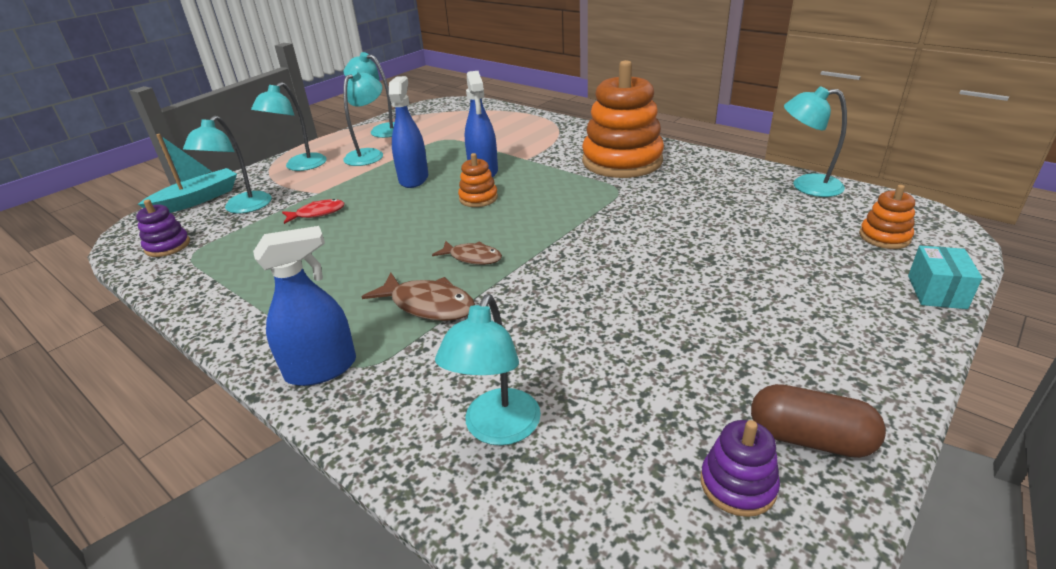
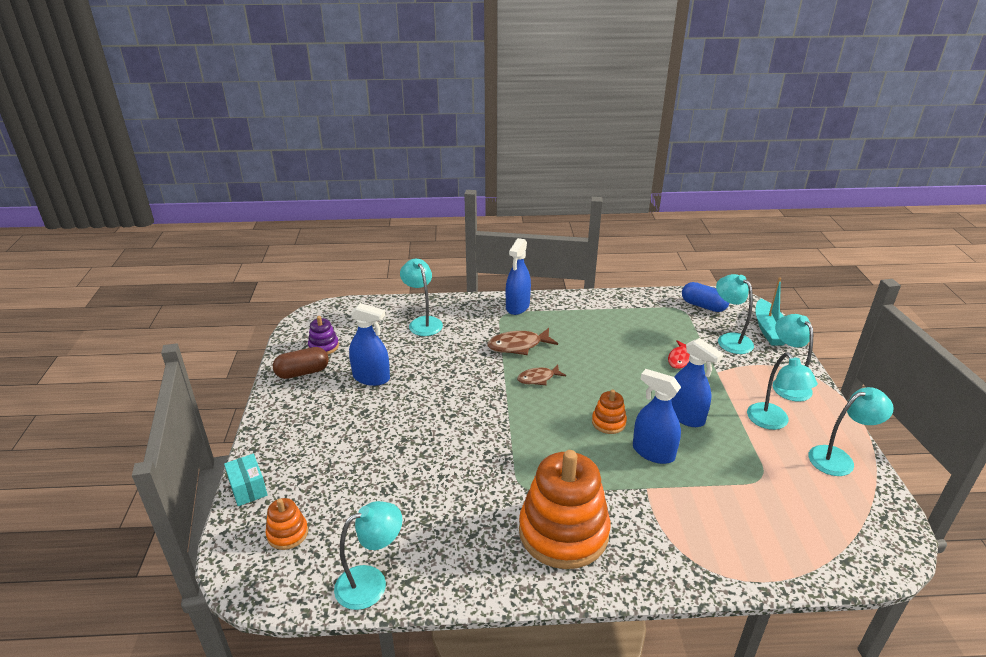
camera: 135 degrees right, 0 degrees up
(167, 246) = (703, 306): purple stacking toy -> blue capsule
(683, 362) = (371, 378): none -> blue spray bottle

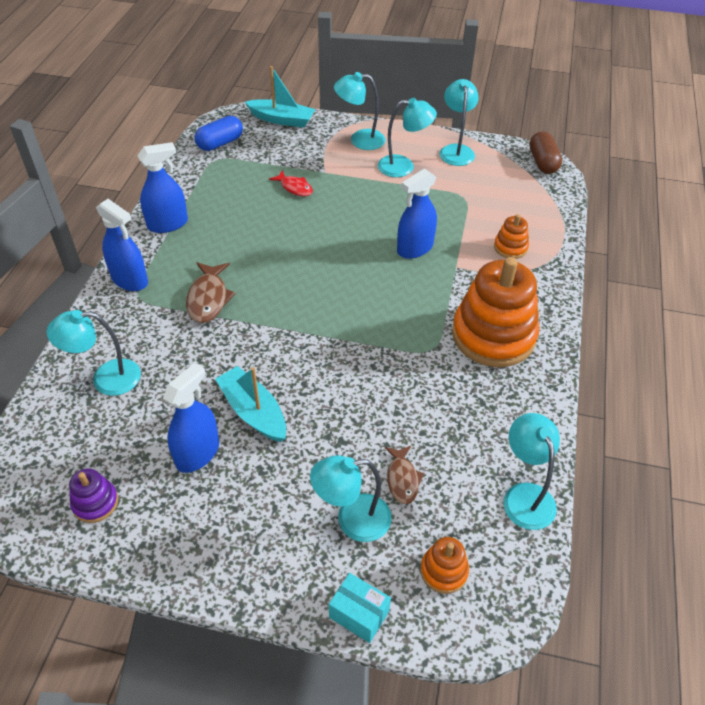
camera: 75 degrees left, 15 degrees up
(248, 488) = (359, 614): turquoise box -> turquoise box turned 45 degrees clockwise
(302, 372) = (144, 535): brown capsule -> brown capsule (543, 162)
(416, 395) = (253, 412): none -> turquoise boat
(538, 378) = (275, 297): brown fish -> brown fish (402, 479)
(608, 422) = (365, 264): orange stacking toy -> orange stacking toy (510, 247)
(685, 416) = (376, 212): blue spray bottle -> blue spray bottle (168, 224)
(729, 339) = (282, 147): turquoise lamp -> turquoise lamp (352, 520)

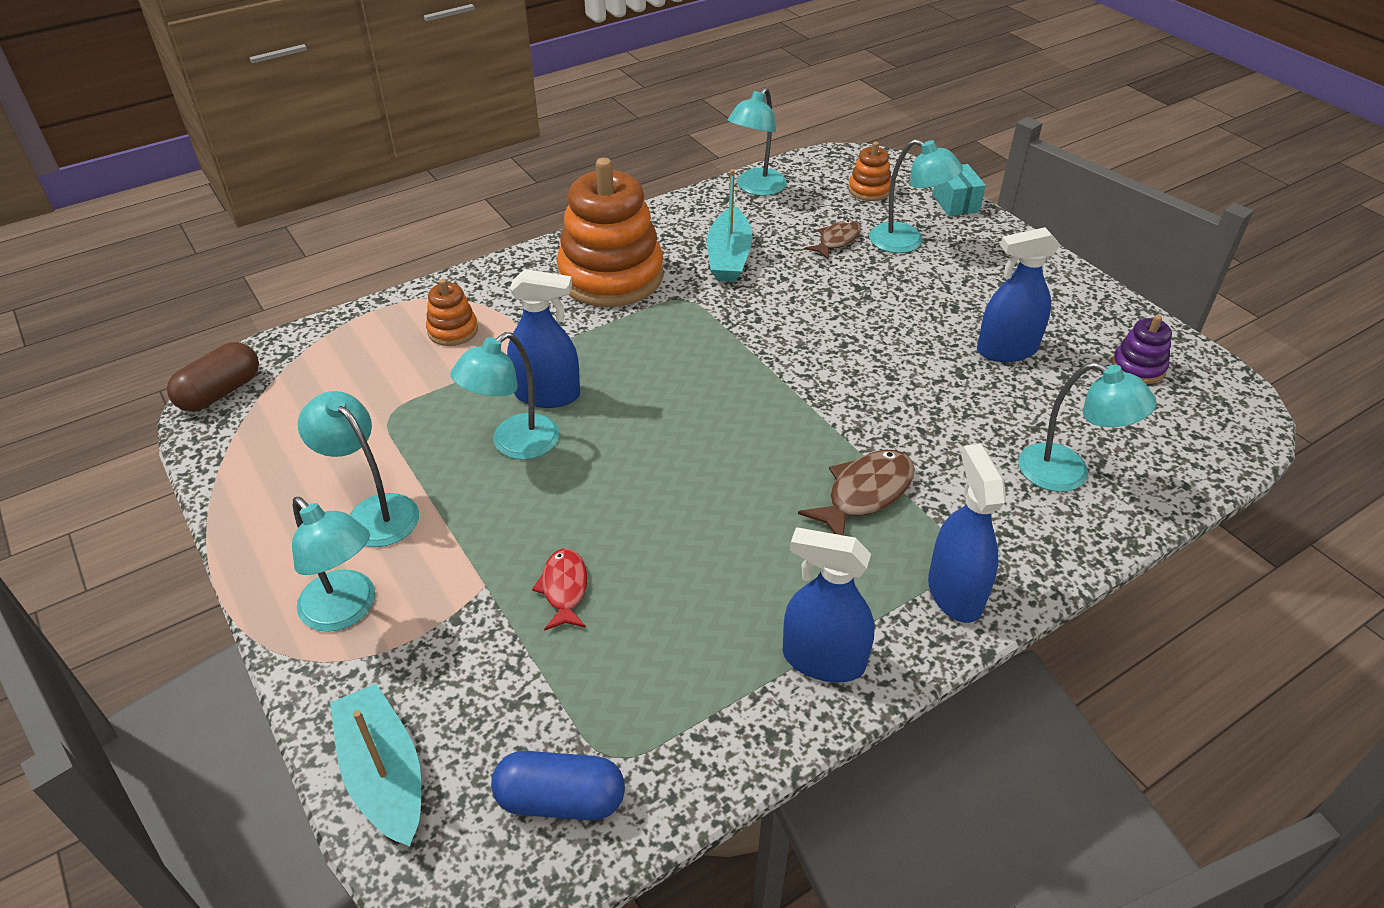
camera: 135 degrees left, 5 degrees down
(253, 412) = (920, 350): turquoise boat -> turquoise boat (729, 257)
(456, 150) = (269, 486): turquoise lamp -> turquoise lamp (514, 444)

